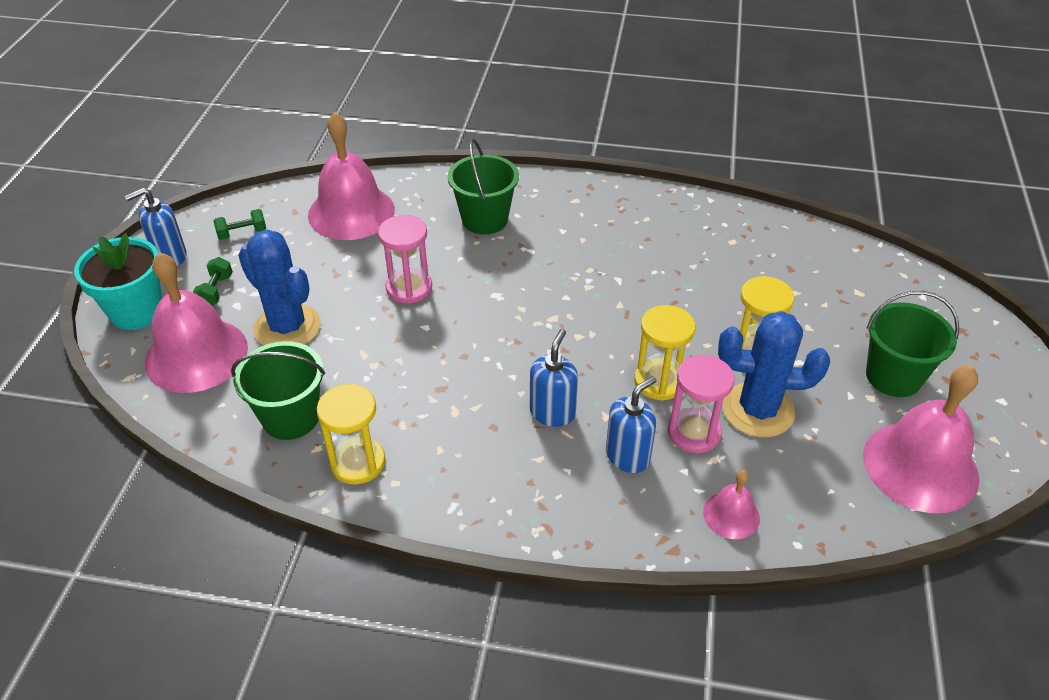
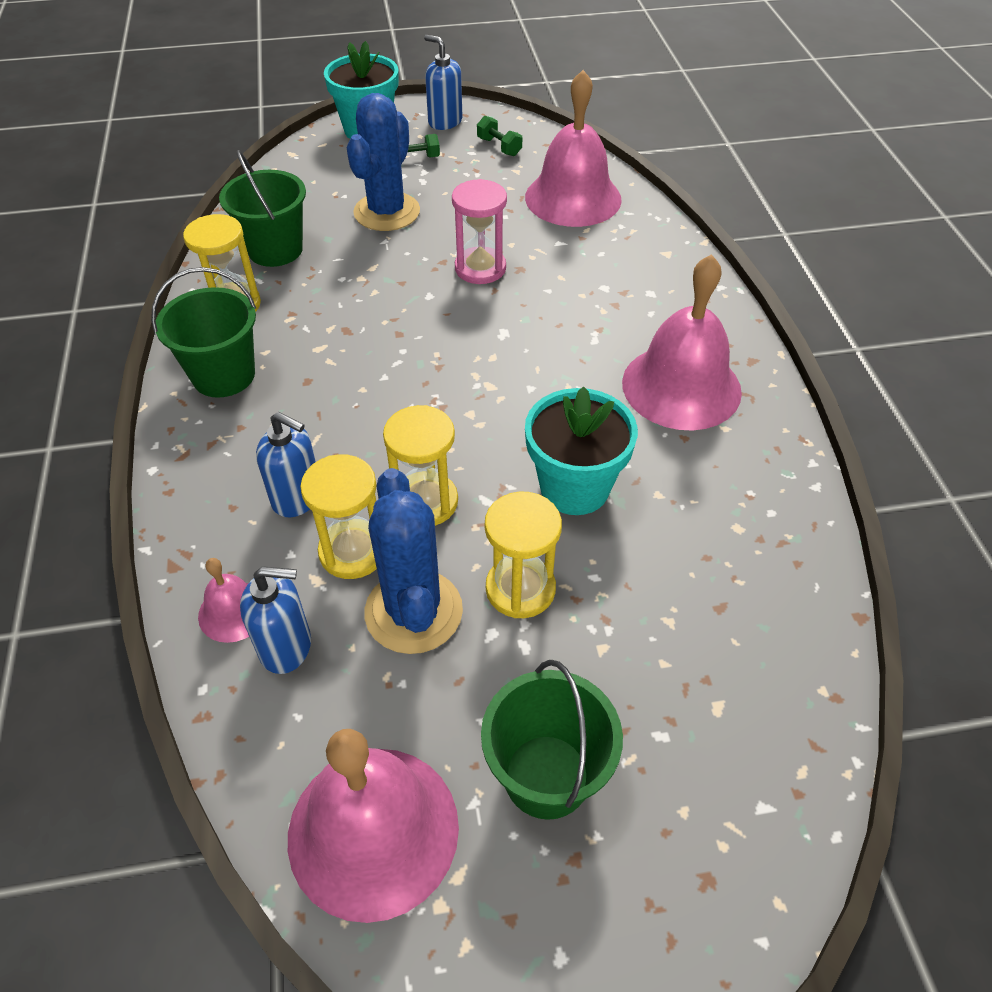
camera: 70 degrees right, 5 degrees up
(196, 354) = (330, 176): pink bell -> pink bell (681, 386)
(485, 219) = (624, 290): green bucket -> green bucket (224, 375)
(552, 412) = (342, 420): blue soap dispenser -> blue soap dispenser (286, 646)
(673, 302) = (574, 487): none -> turquoise flower pot
(694, 432) = (353, 551): pink hourglass -> yellow hourglass

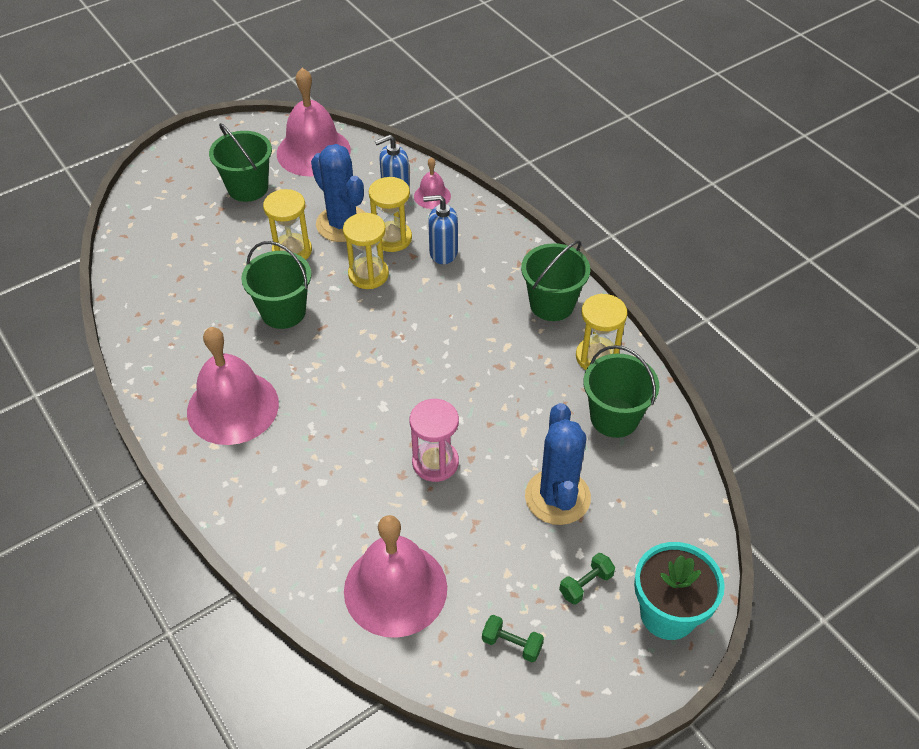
camera: 155 degrees right, 0 degrees up
(445, 121) = (598, 667): blue soap dispenser -> none
(574, 487) = (283, 312): turquoise flower pot -> green bucket

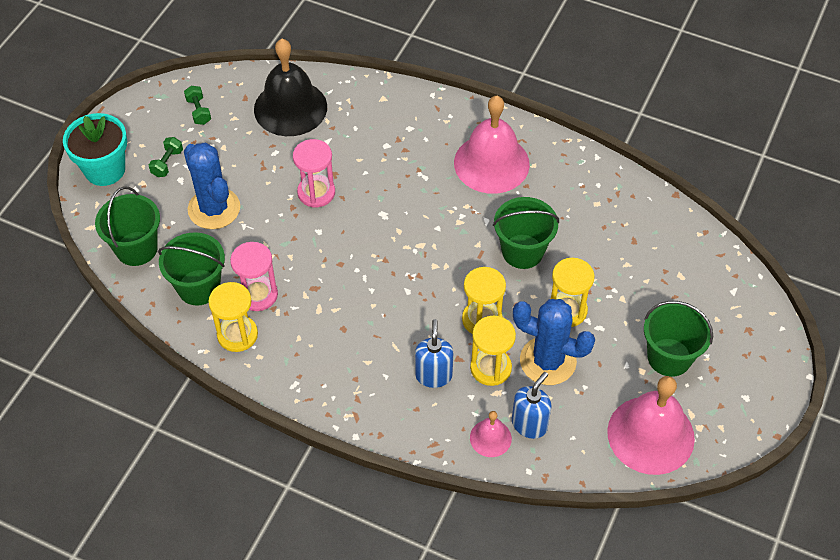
camera: 150 degrees right, 5 degrees up
(395, 589) = (290, 108): pink bell -> black bell
(443, 253) = (433, 375): blue soap dispenser -> blue soap dispenser turned 60 degrees counterclockwise
(512, 644) = (199, 111): green dumbbell -> green dumbbell turned 75 degrees clockwise
(552, 304) = (302, 368): green bucket -> green bucket (136, 248)
(558, 384) = (258, 294): none -> pink hourglass

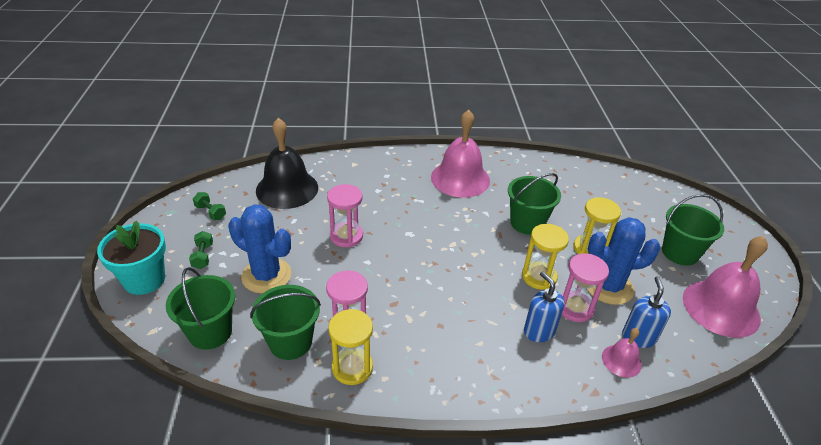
camera: 30 degrees left, 15 degrees down
(490, 368) = (575, 308): yellow hourglass -> pink hourglass

